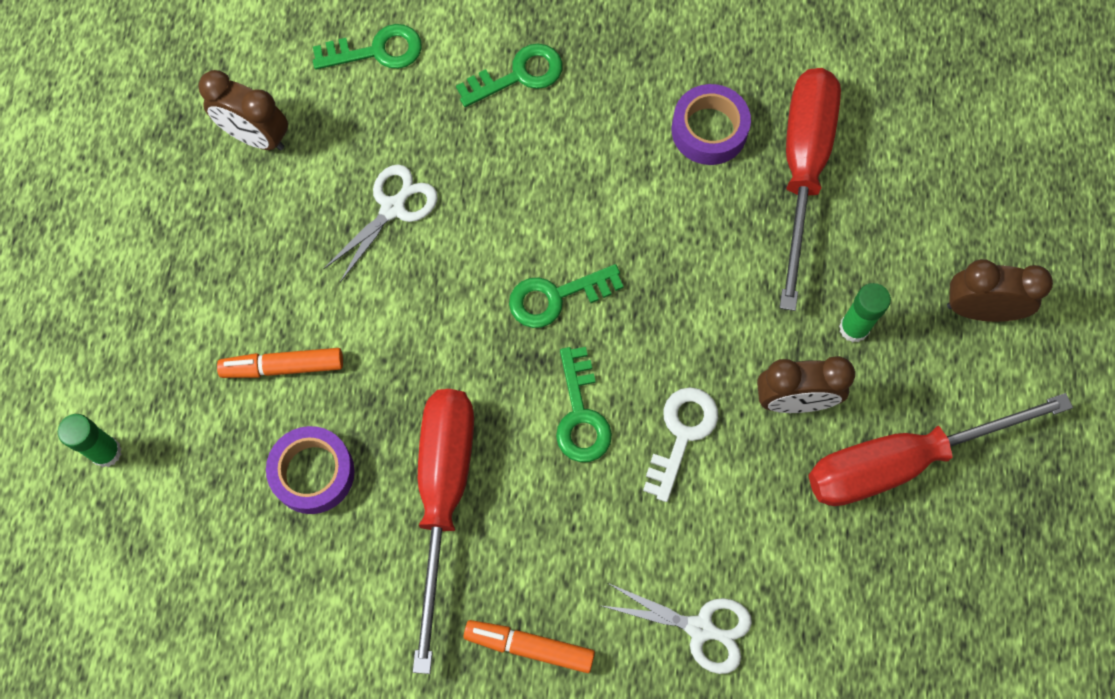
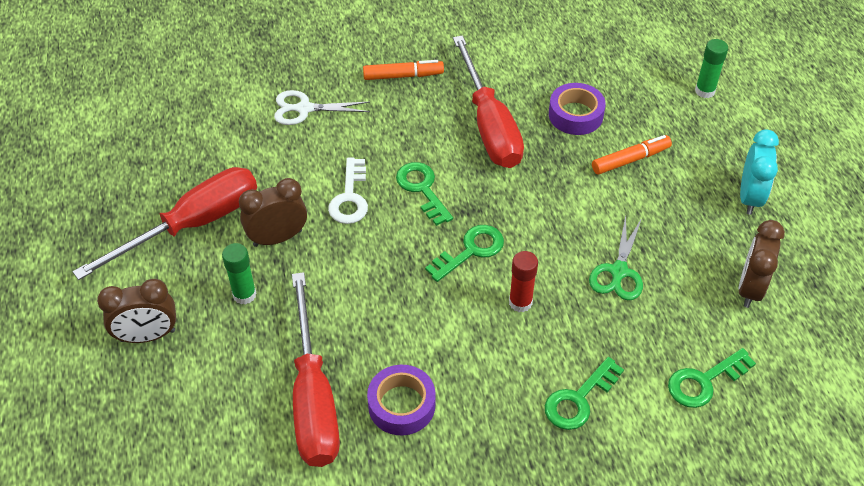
camera: 160 degrees right, 20 degrees down
(170, 256) = (750, 197): none -> turquoise clock
(256, 137) = (750, 288): brown clock -> brown clock turned 75 degrees counterclockwise
(392, 208) = (618, 271): white scissors -> green scissors
(528, 207) = (520, 302): none -> red glue stick

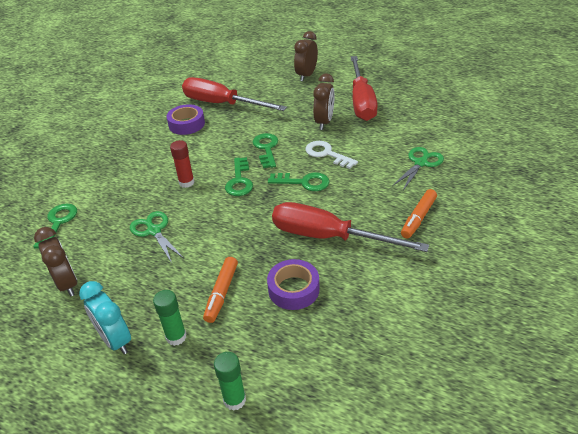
camera: 130 degrees right, 10 degrees down
(244, 295) = (299, 103): green glue stick -> green glue stick (176, 337)
(304, 109) = (421, 163): white scissors -> green scissors
(579, 399) = (114, 175): green key -> green key (266, 148)

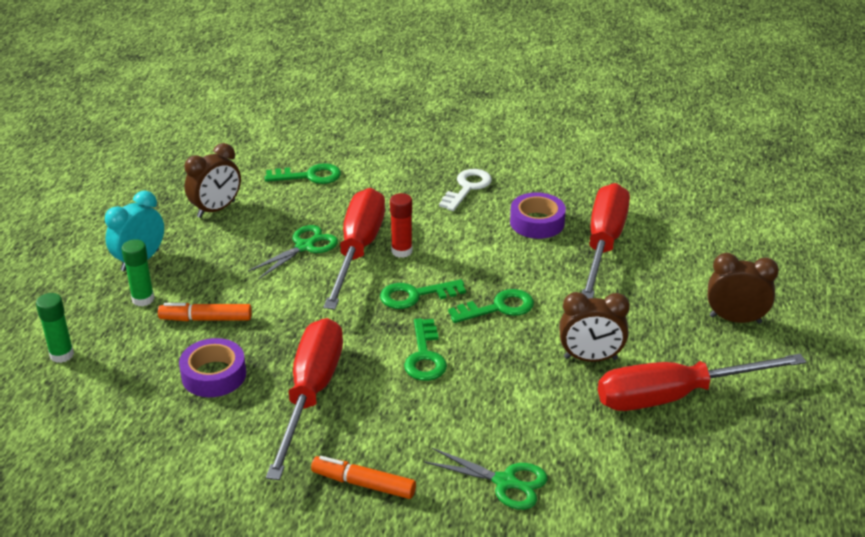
camera: 75 degrees right, 5 degrees down
(174, 203) = (358, 250): none -> red screwdriver
(327, 154) = (501, 371): white key -> white key (467, 188)

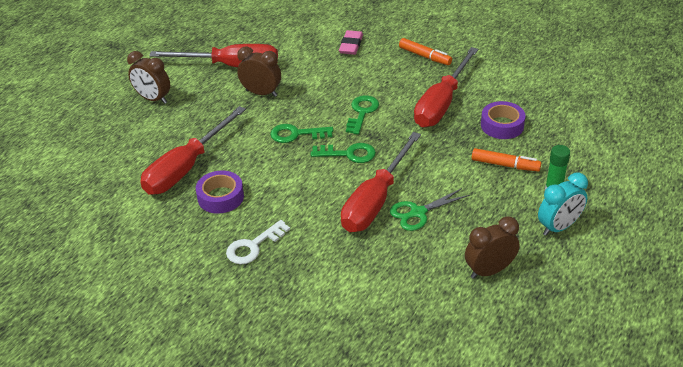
camera: 160 degrees left, 5 degrees up
(62, 355) = (609, 158): green glue stick -> none
(309, 176) = (392, 294): green key -> none
(401, 251) = (341, 192): red glue stick -> none
(505, 482) = (351, 45): green scissors -> pink eraser

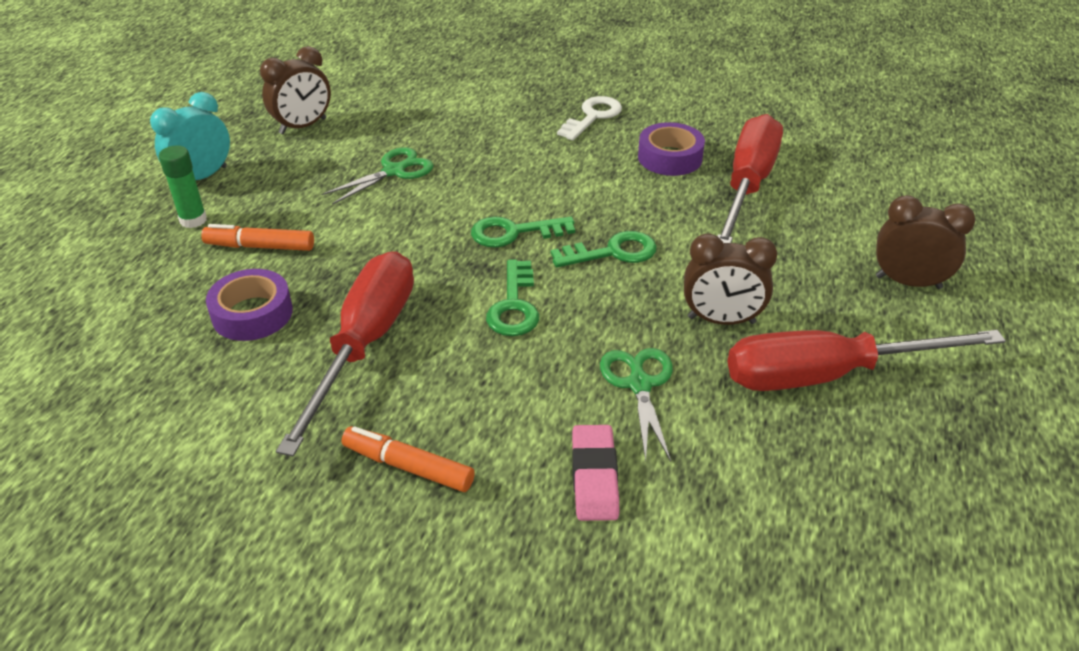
camera: 165 degrees right, 0 degrees up
(316, 72) = (639, 384): none -> green scissors
(375, 200) = (455, 178): red screwdriver -> none

